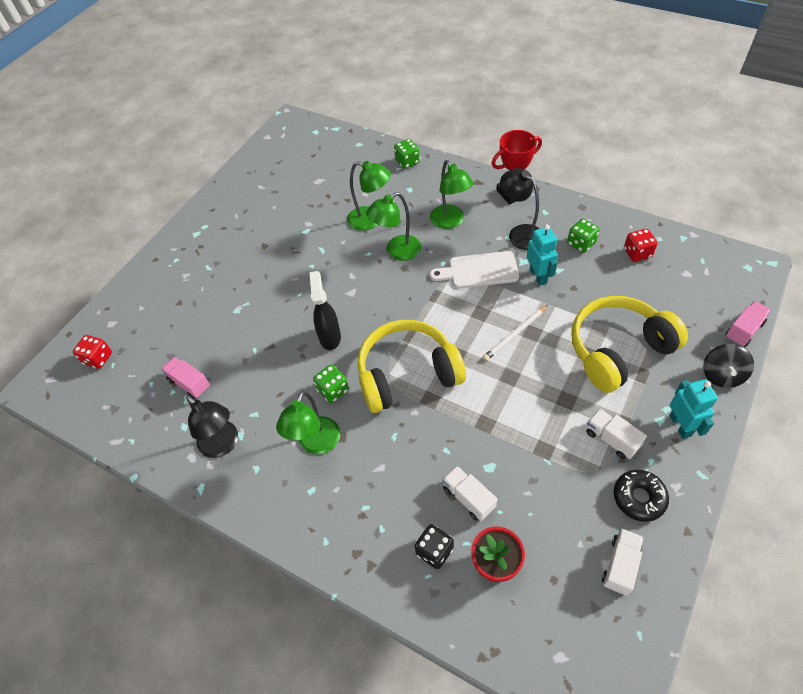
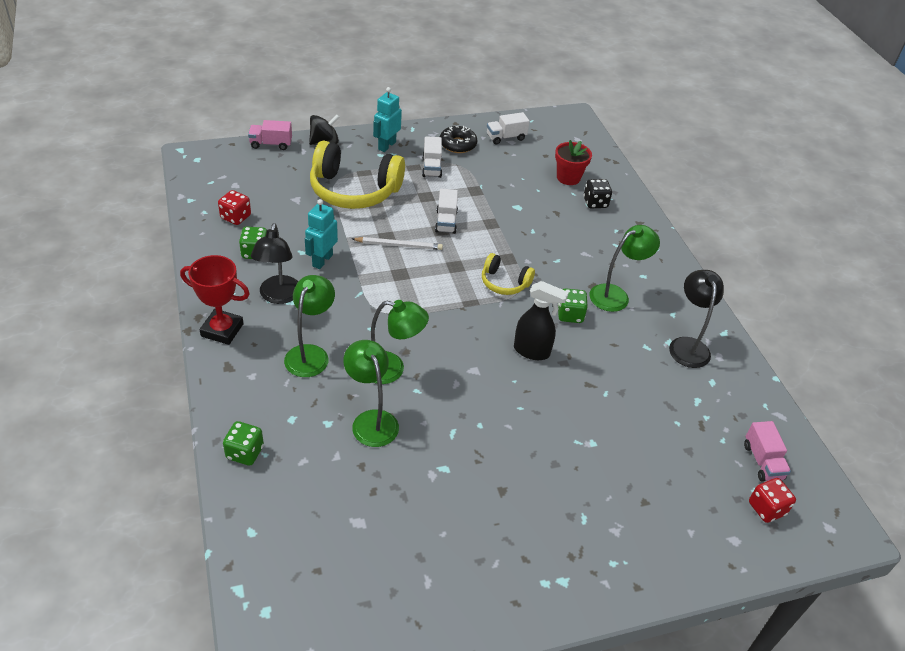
camera: 145 degrees left, 10 degrees down
(189, 383) = (685, 411): pink truck -> pink truck (762, 461)
(330, 336) = (532, 351): black spray bottle -> black spray bottle turned 105 degrees counterclockwise
(407, 374) = (504, 283): yellow headphones -> yellow headphones, size x0.51
(468, 498) = (548, 205): white truck -> white truck (446, 221)
(479, 270) = (354, 299): white cutting board -> none

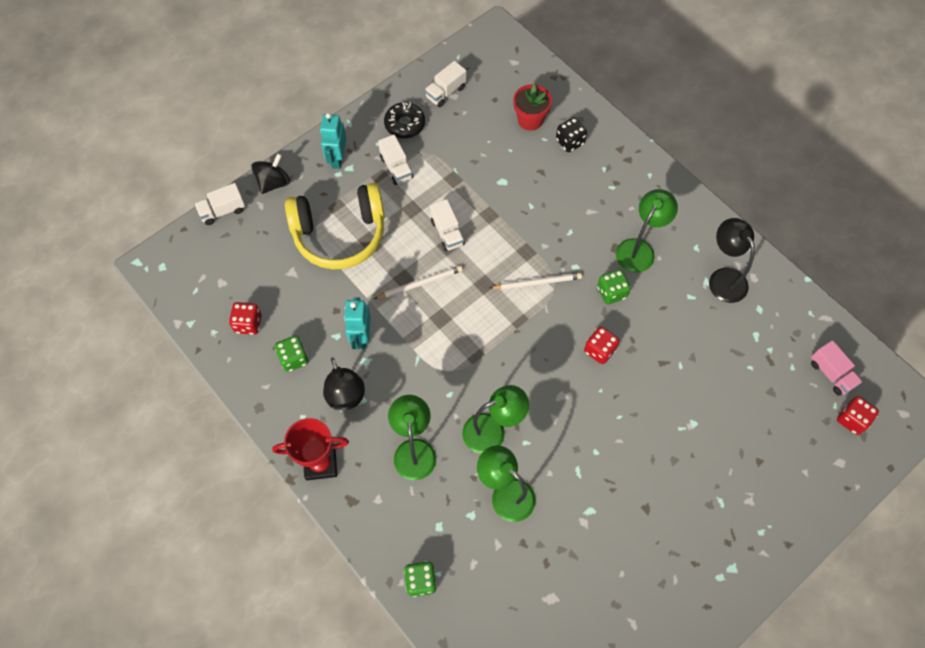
camera: 20 degrees left, 20 degrees up
(271, 144) = (223, 211): pink truck -> white truck
(504, 283) = (537, 282): yellow headphones -> white pencil
(532, 351) = (599, 350): black spray bottle -> red dice

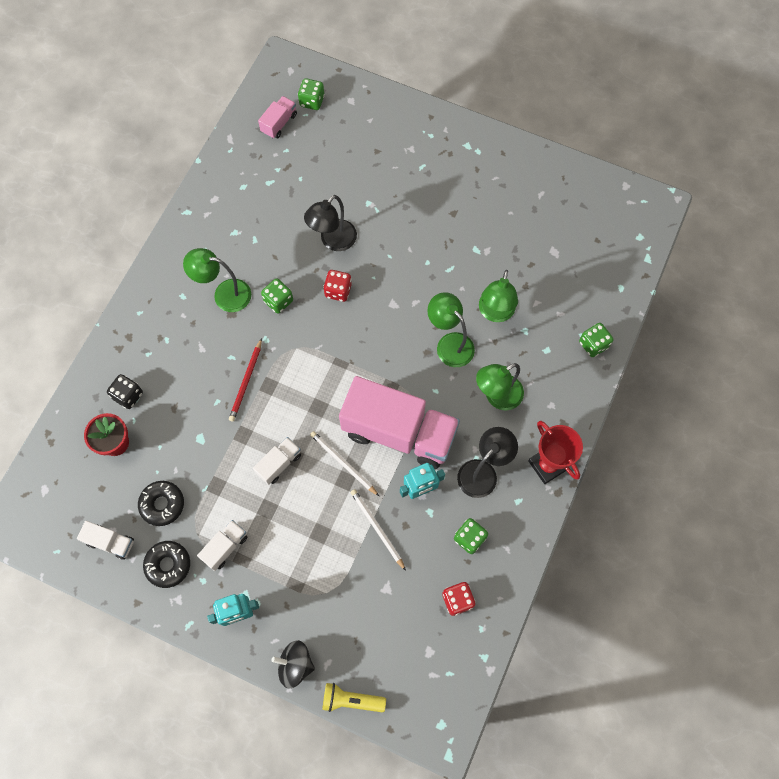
camera: 115 degrees left, 5 degrees up
(223, 211) = (351, 700): white truck -> yellow flashlight
(340, 234) = (325, 564): yellow headphones -> none
(425, 343) = (399, 432): none -> pink truck
(457, 136) = (162, 504): none -> black donut
(537, 282) = (296, 364): white pencil -> white pencil (377, 528)
(539, 235) = (246, 381): none -> red pencil
(723, 278) = (225, 221): black lamp -> black lamp (333, 241)
(851, 419) = (312, 101): red dice -> green dice

